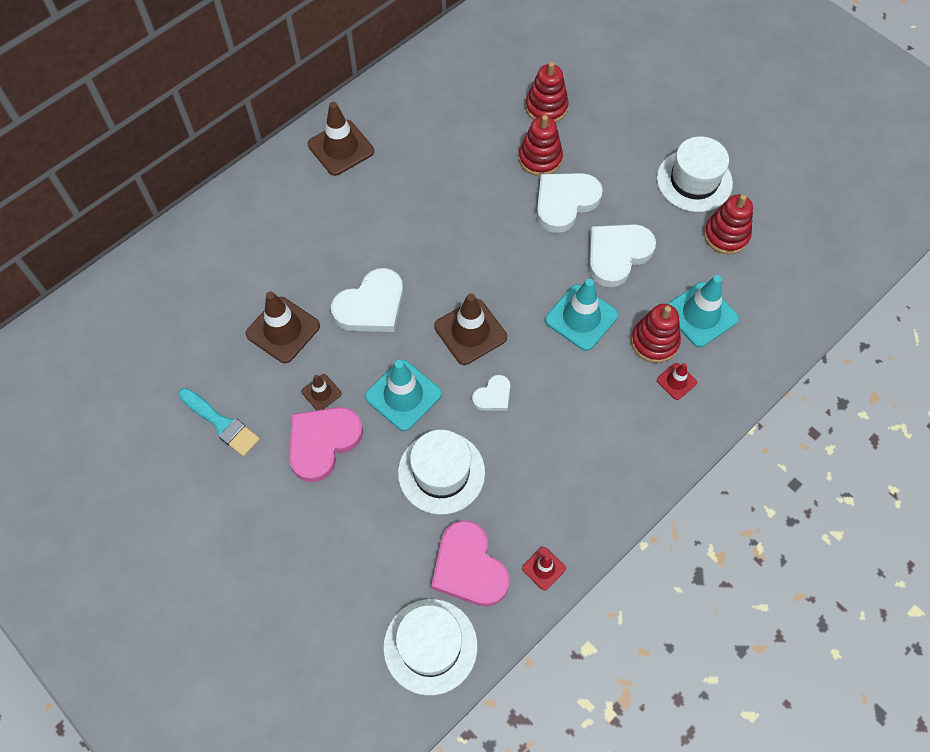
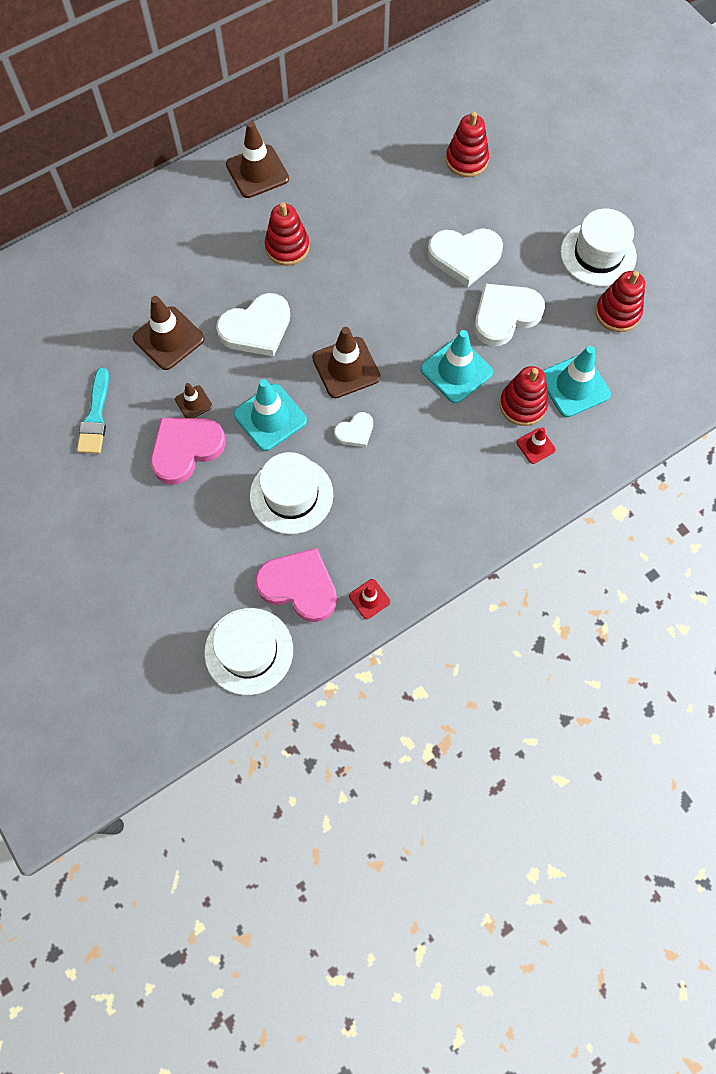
camera: 10 degrees right, 5 degrees up
(221, 424) = (95, 417): turquoise brush -> turquoise brush turned 45 degrees clockwise
(469, 567) = (299, 586): pink heart -> pink heart turned 135 degrees clockwise
(540, 158) = (449, 210): red stacking toy -> red stacking toy (287, 247)
(565, 202) = (464, 257): white heart -> white heart turned 150 degrees counterclockwise

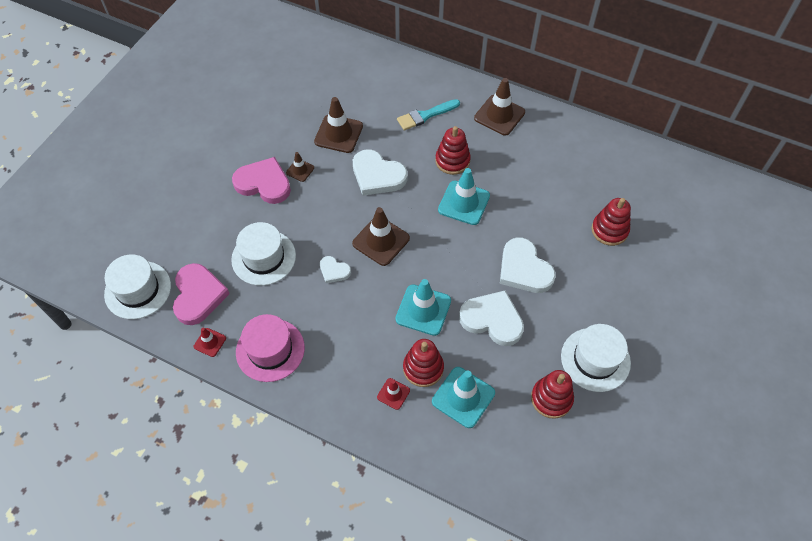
camera: 60 degrees right, 10 degrees down
(95, 417) = (259, 127): turquoise brush -> turquoise brush (425, 115)
(270, 417) = (315, 216): turquoise traffic cone -> turquoise traffic cone (464, 203)
(416, 540) = (270, 350): none -> pink hat

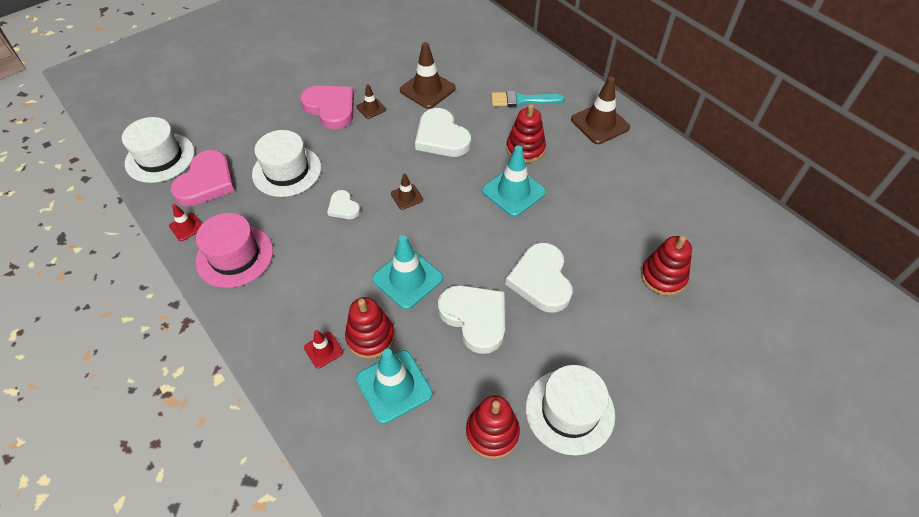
camera: 25 degrees right, 5 degrees down
(381, 241) = (407, 197): brown traffic cone -> brown traffic cone, size x0.53

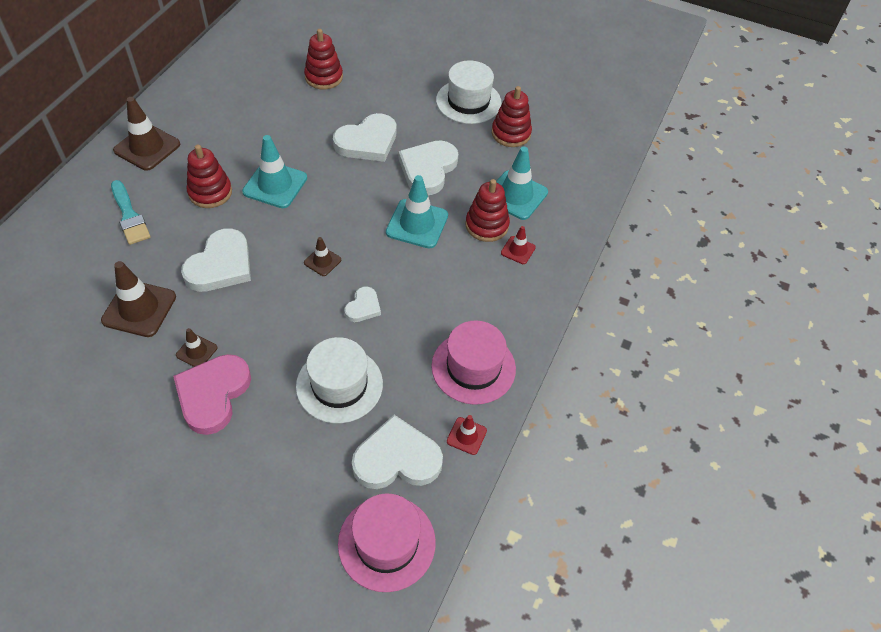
camera: 120 degrees left, 0 degrees up
(160, 158) = (386, 543): white hat -> pink hat
(206, 182) = (397, 458): pink heart -> white heart

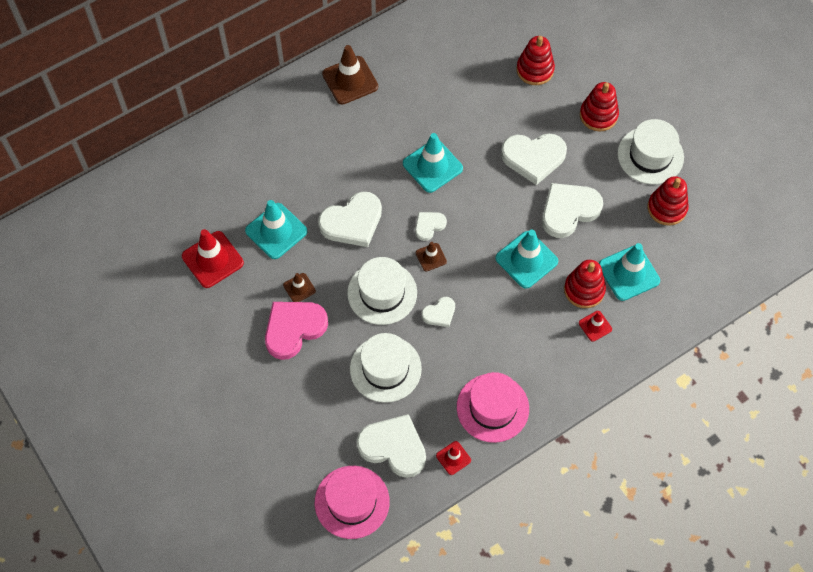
camera: 35 degrees right, 10 degrees up
(76, 369) = (212, 259): none -> red traffic cone
(129, 216) = (306, 143): turquoise brush -> none
(139, 309) = (276, 231): brown traffic cone -> turquoise traffic cone
(210, 192) = (378, 149): red stacking toy -> red stacking toy (598, 115)
(291, 315) = (382, 293): none -> white hat
(303, 235) = (429, 226): none -> white heart

